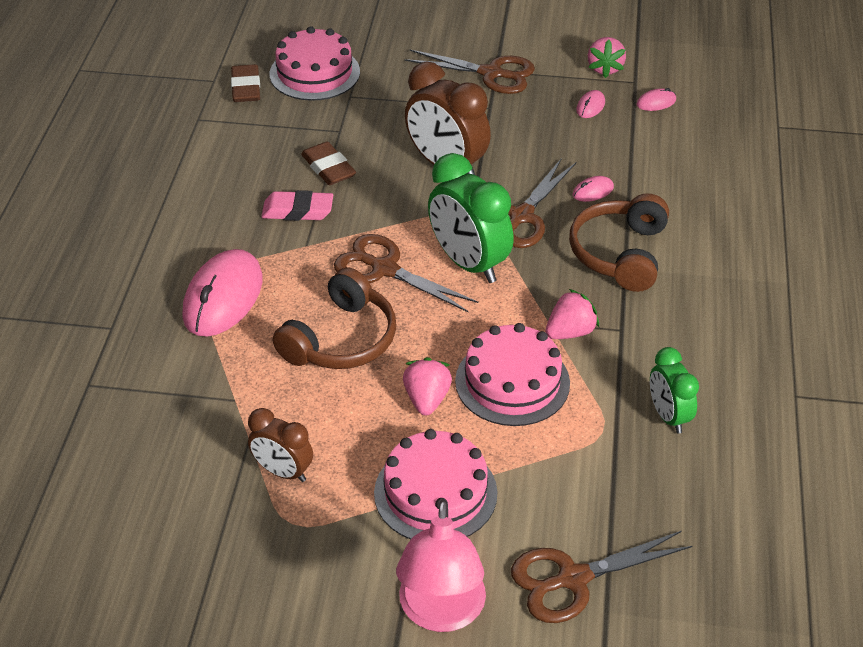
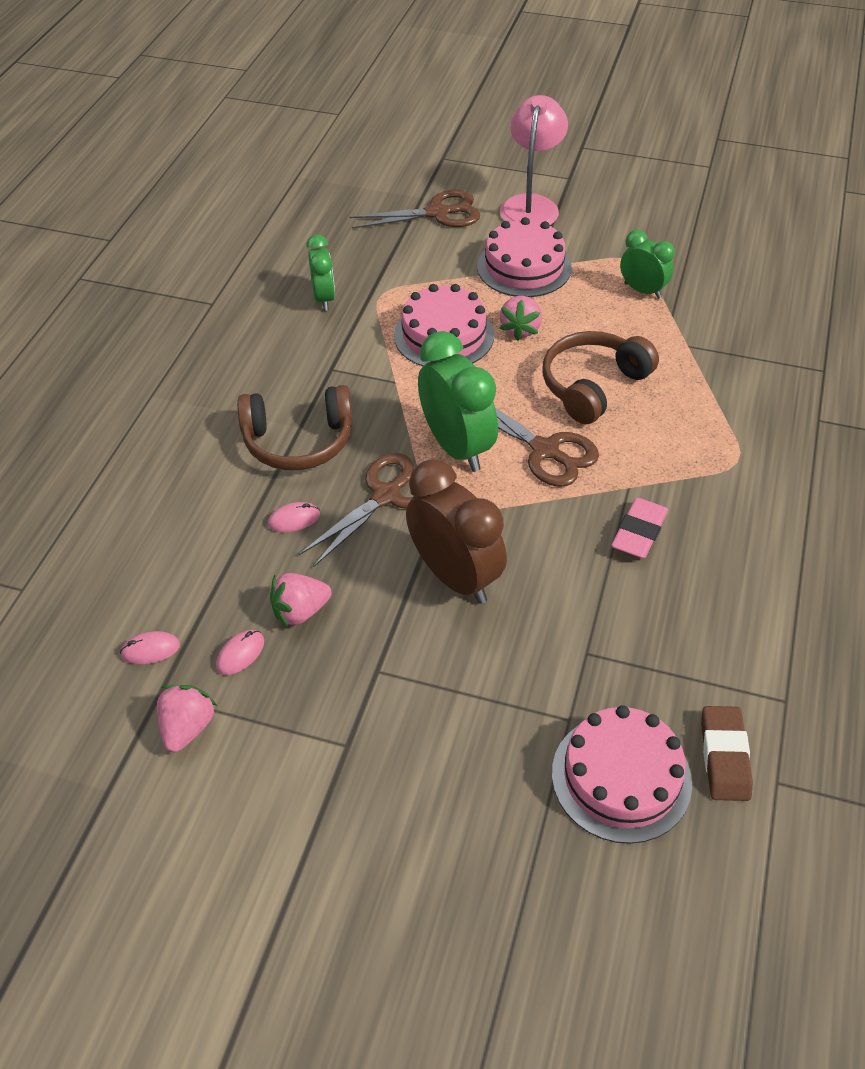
camera: 170 degrees left, 5 degrees up
(223, 297) = (712, 438): pink mouse -> none
(283, 471) = (642, 290): brown clock -> green clock
(297, 211) = (639, 532): pink eraser -> pink eraser turned 75 degrees counterclockwise
(328, 168) = (602, 590): brown eraser -> none
(491, 73) = (356, 739): brown scissors -> none
(570, 332) = (378, 371): pink strawberry -> pink strawberry (300, 611)
(619, 253) = (298, 441): brown headphones -> brown headphones turned 60 degrees clockwise

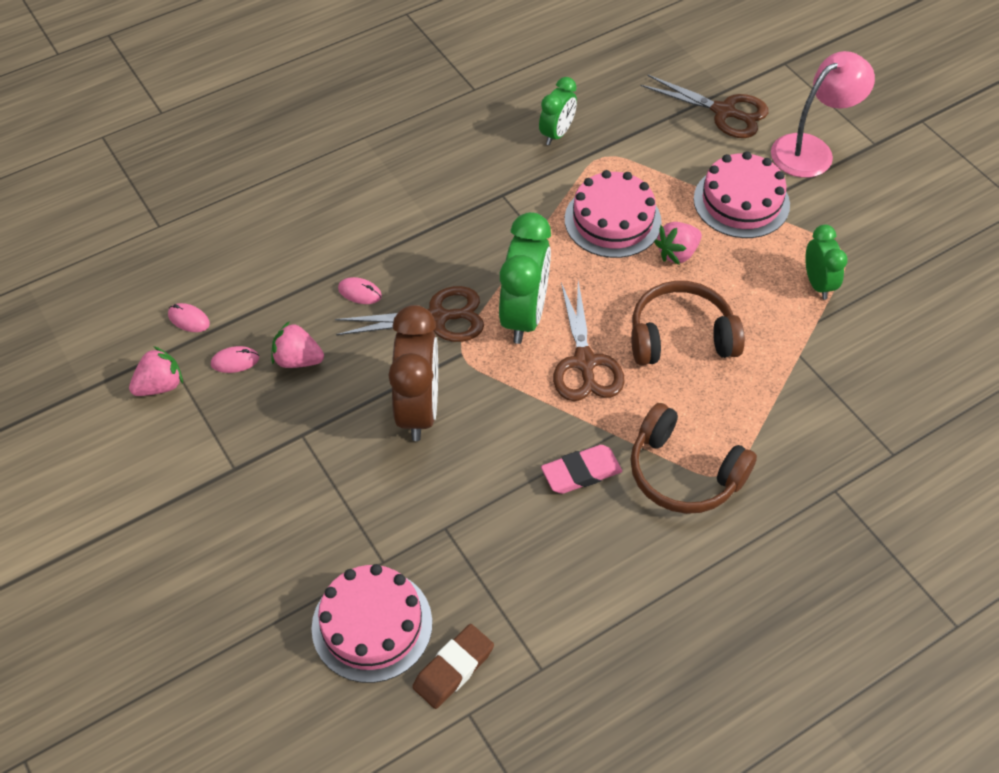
camera: 40 degrees right, 5 degrees up
(298, 441) = (421, 237): brown headphones -> brown headphones (683, 473)

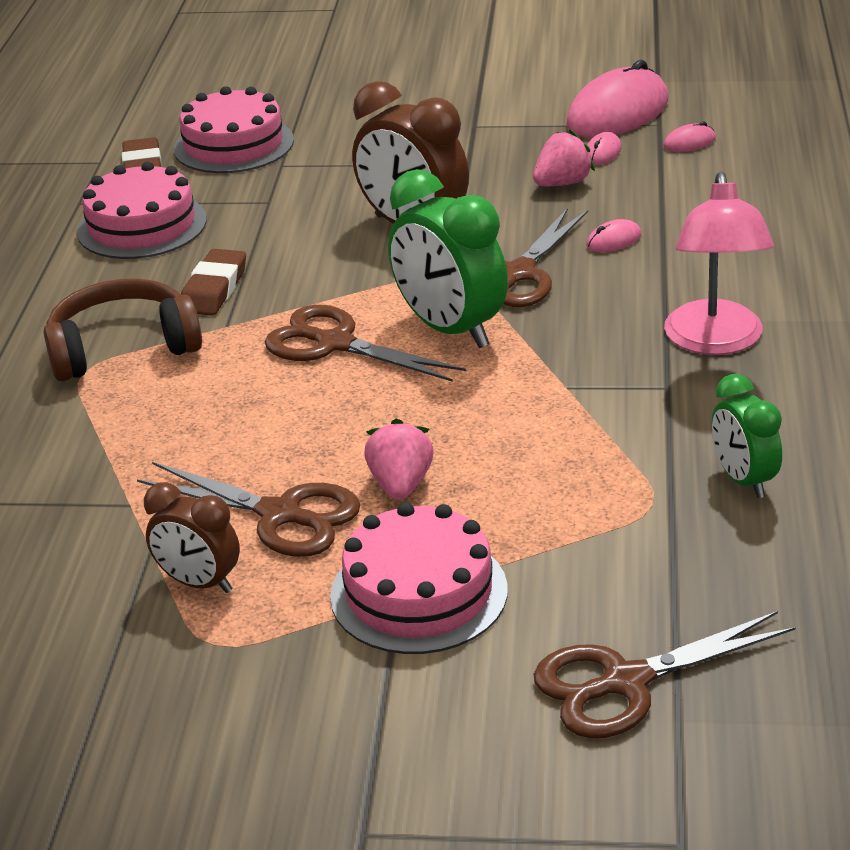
camera: 130 degrees right, 20 degrees down
(160, 385) = (618, 113): pink strawberry -> pink mouse
(581, 472) = (214, 289): pink eraser -> brown eraser
(612, 220) = (520, 456): pink cake -> pink cake (142, 226)
(681, 336) = (278, 425): brown headphones -> none
(744, 286) = (280, 515): none -> brown scissors
(811, 150) = (435, 737): pink lamp -> pink lamp (715, 341)
(817, 284) = (199, 583): green clock -> brown clock

